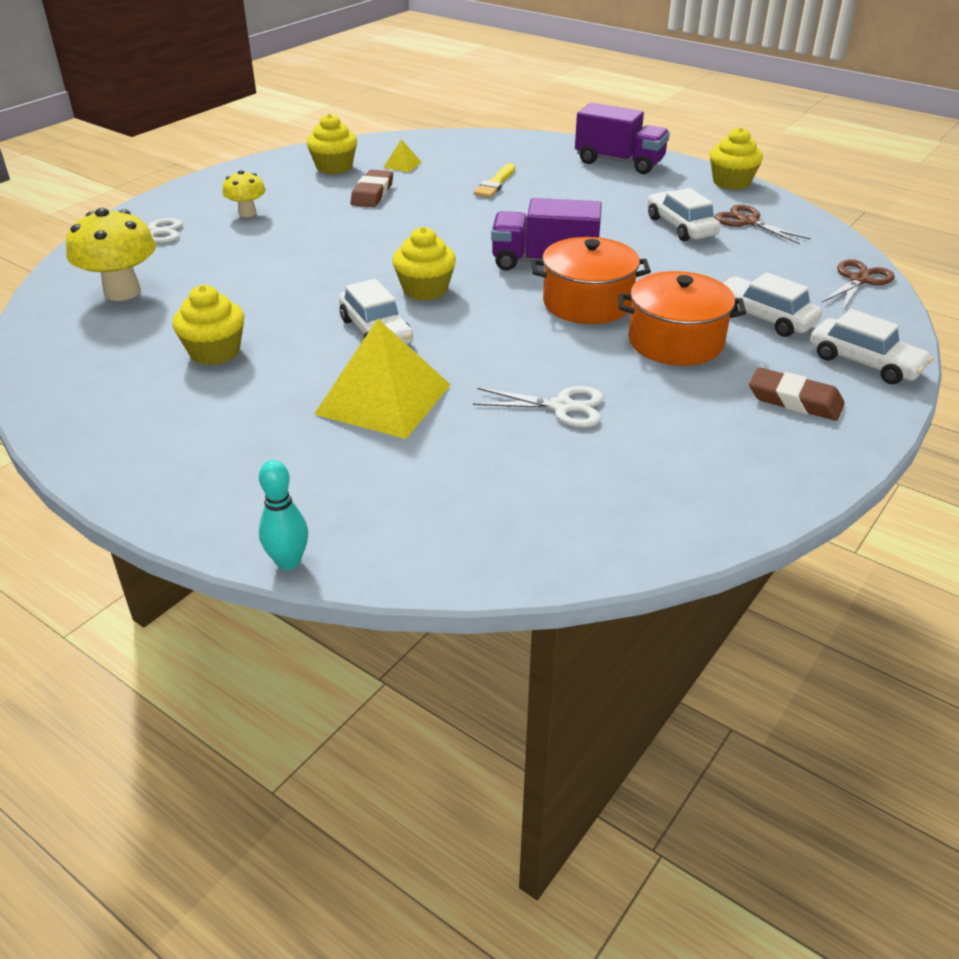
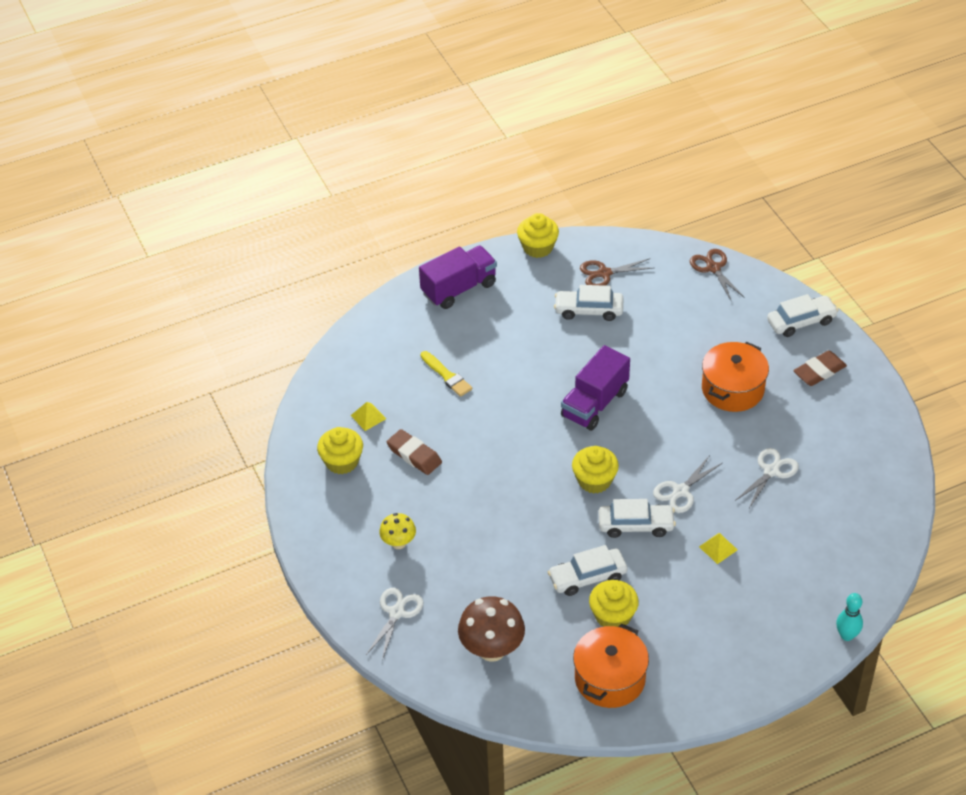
camera: 60 degrees left, 10 degrees up
(122, 292) = (492, 649): yellow mushroom -> brown mushroom
(383, 399) = (718, 548): yellow pyramid -> yellow pyramid, size x0.42
(460, 348) = (681, 491): none -> white scissors
(587, 303) = (663, 407): orange pot -> orange pot (610, 678)
(764, 317) = (730, 336): white car -> white car (587, 577)

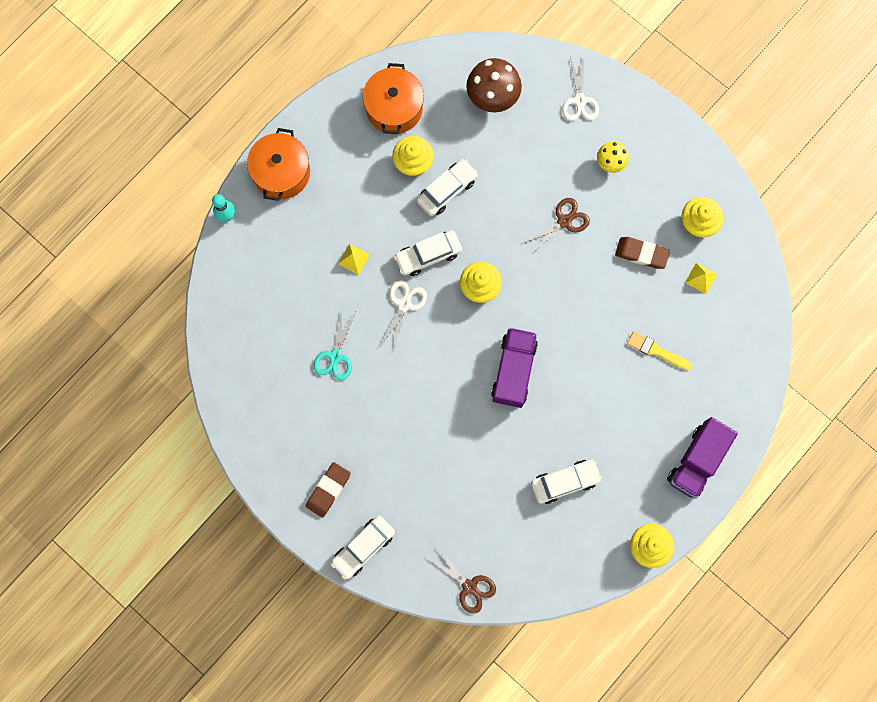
camera: 155 degrees right, 30 degrees up
(604, 273) = (570, 536): brown scissors -> brown scissors (564, 221)
(732, 389) = (399, 437): orange pot -> orange pot (281, 172)
(771, 471) = (335, 356): white scissors -> turquoise scissors

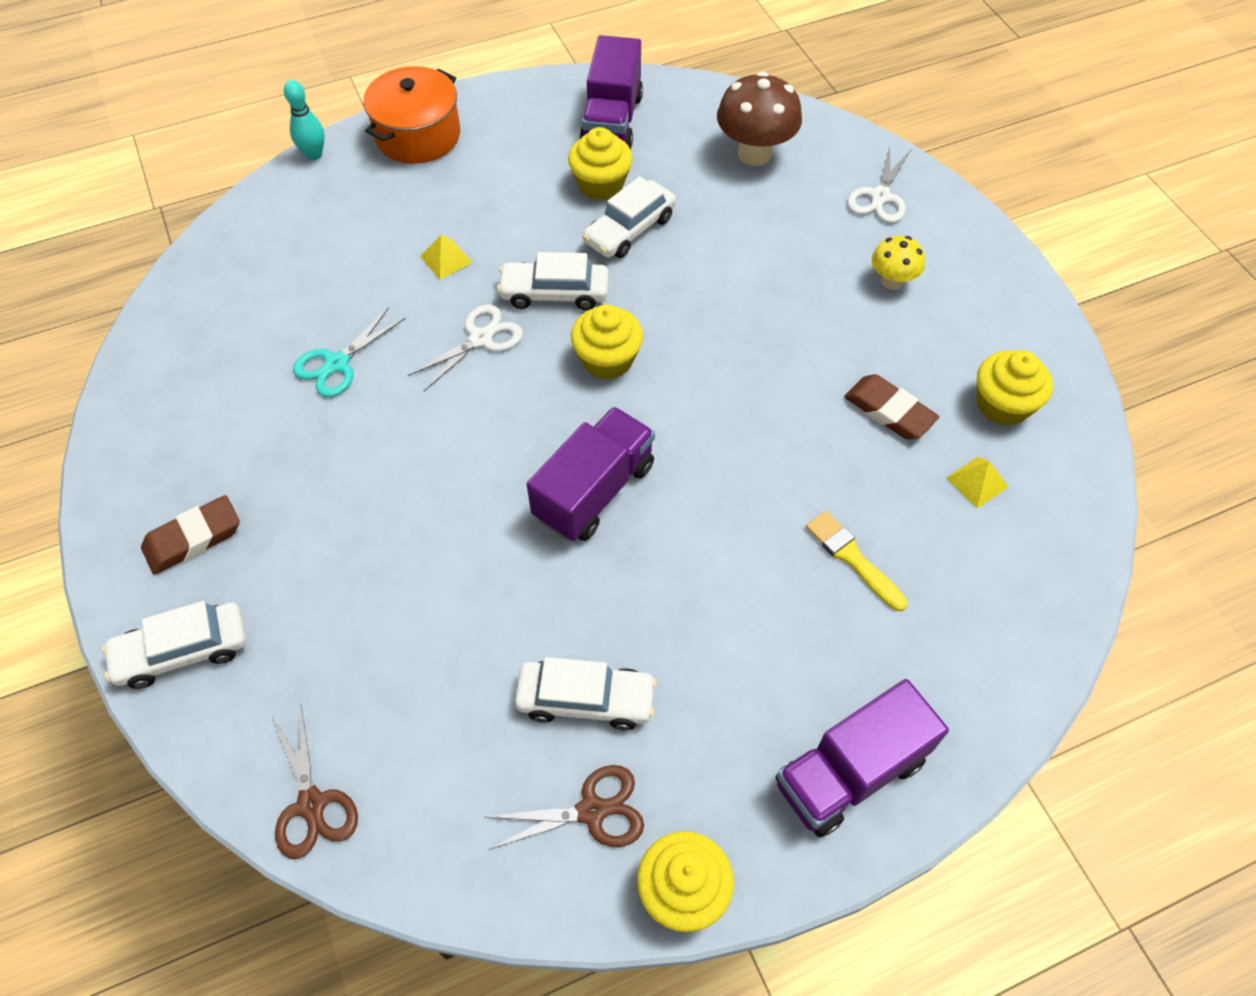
camera: 25 degrees right, 20 degrees down
(394, 108) = (612, 121): orange pot -> purple truck
(447, 190) = (629, 229): white car -> white car turned 150 degrees clockwise
(564, 221) = (784, 326): brown scissors -> brown scissors (591, 811)

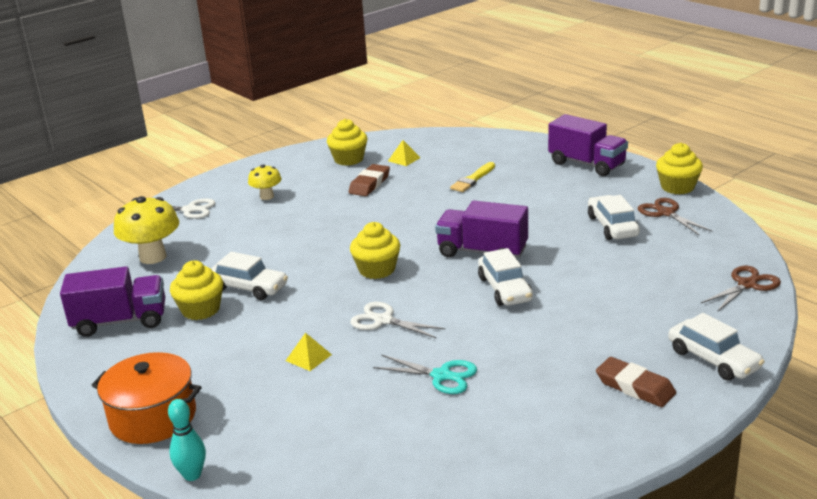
camera: 105 degrees left, 30 degrees down
(554, 293) = (325, 302): white car -> white car (504, 289)
(754, 153) = (153, 257): brown mushroom -> yellow mushroom

